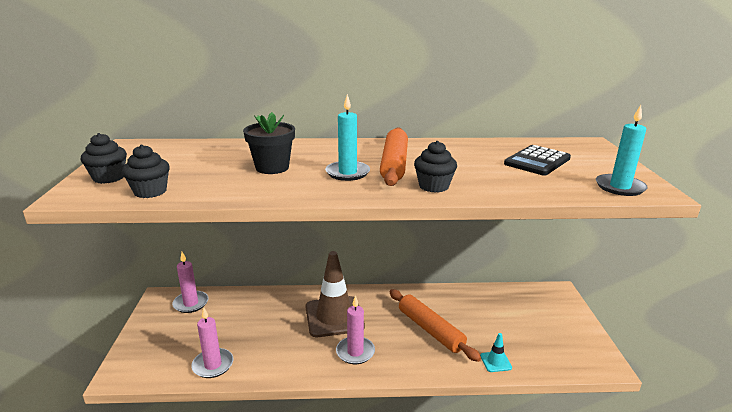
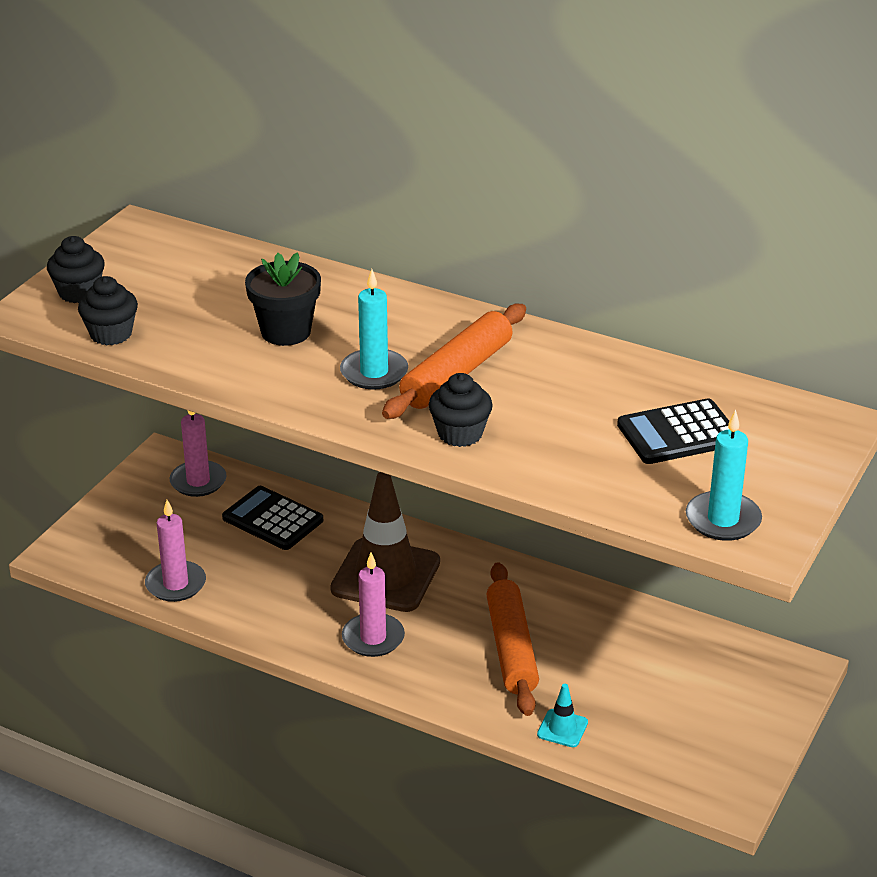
camera: 30 degrees right, 10 degrees up
(249, 309) = (272, 519): none -> black calculator

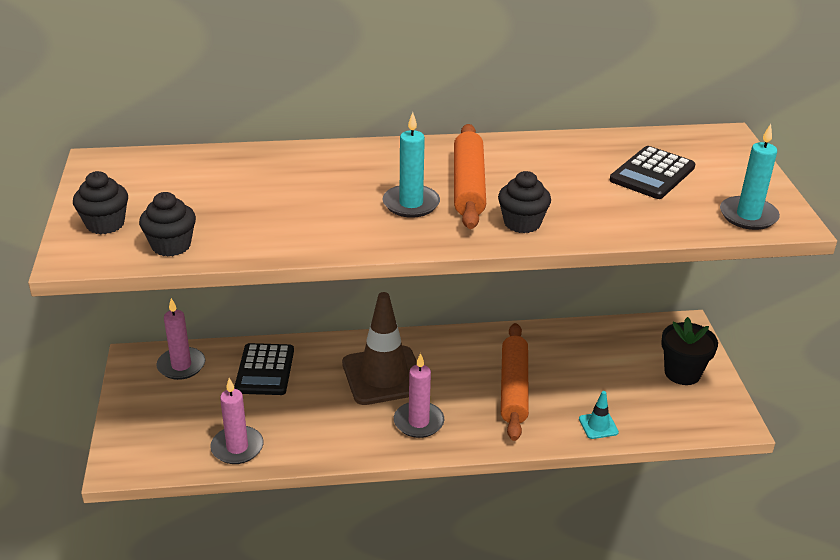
camera: 35 degrees left, 0 degrees up
(272, 519) = (265, 370): black calculator -> black calculator turned 90 degrees counterclockwise
(286, 332) = (311, 198): black flower pot -> black flower pot (682, 373)
(511, 648) = (513, 388): orange rolling pin -> orange rolling pin turned 45 degrees clockwise

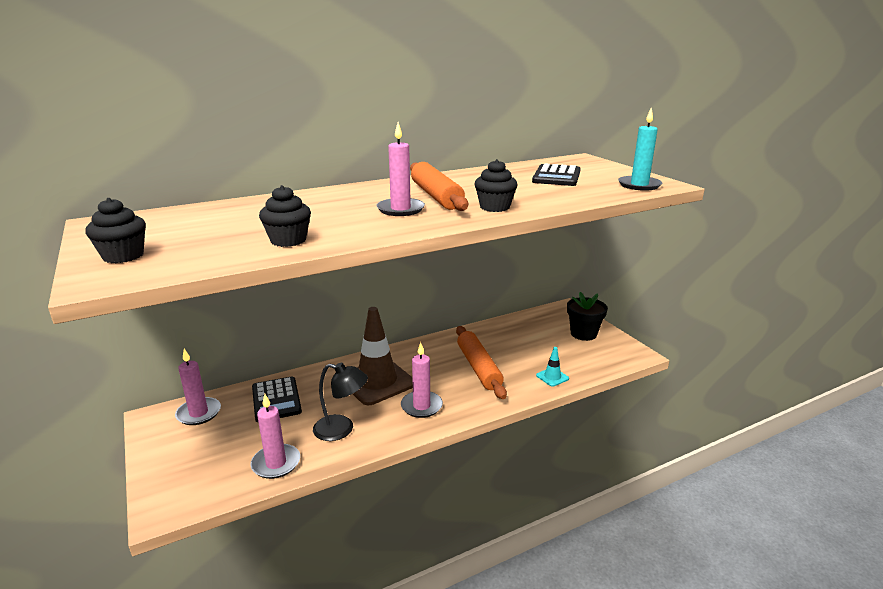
camera: 20 degrees left, 10 degrees down
(171, 245) = (201, 259): black cupcake -> black cupcake (288, 240)
(318, 427) = (341, 429): none -> black lamp
(411, 204) = (400, 209): turquoise candle -> pink candle

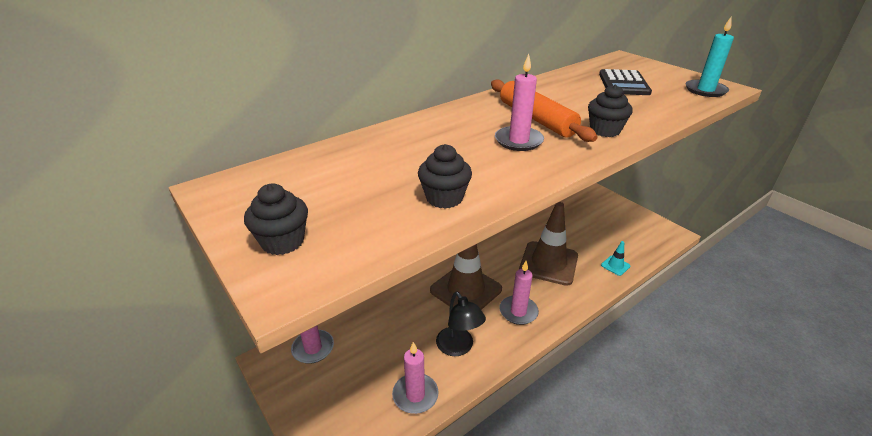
camera: 10 degrees left, 10 degrees up
(276, 400) = (381, 322): black calculator -> none
(341, 429) = (458, 347): black lamp -> black lamp turned 60 degrees clockwise
(478, 367) = (548, 263): orange rolling pin -> brown traffic cone
(583, 334) = (620, 217): black flower pot -> none

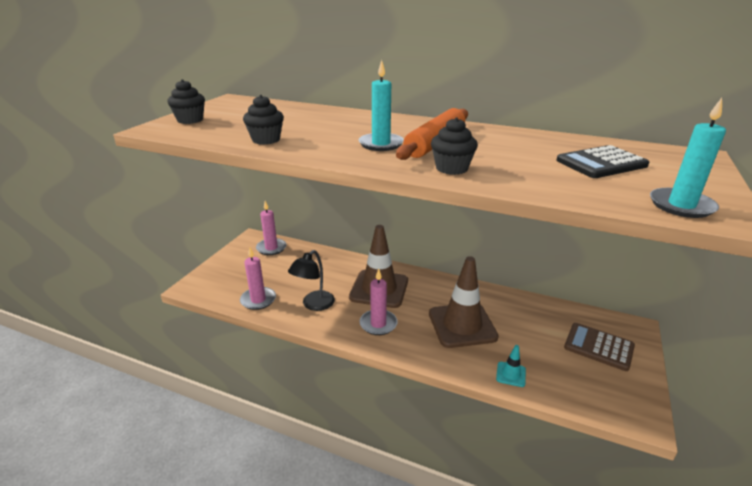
camera: 60 degrees right, 5 degrees down
(518, 141) = (381, 144): pink candle -> turquoise candle
(605, 214) = (598, 347): none -> brown calculator

